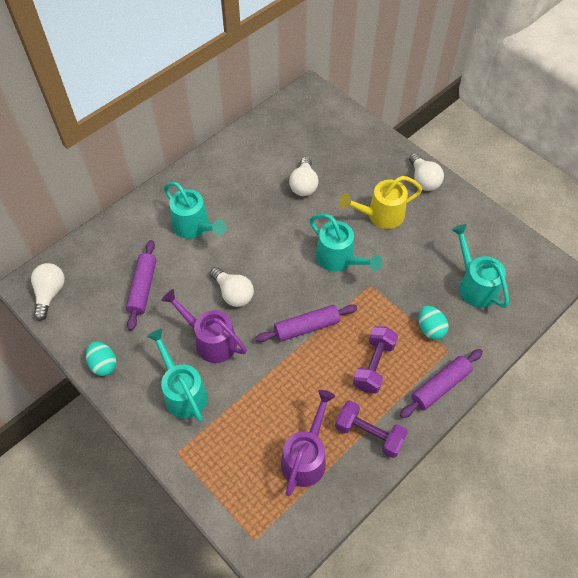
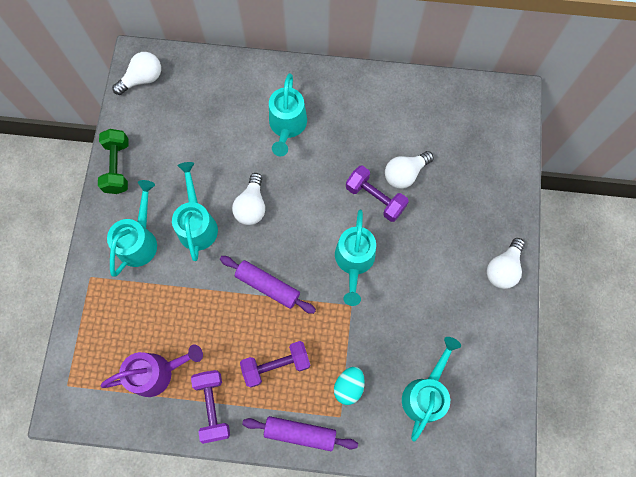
camera: 50 degrees right, 15 degrees up
(103, 364) = (117, 167): turquoise egg -> green dumbbell
(143, 288) = (201, 137): purple rolling pin -> none
(210, 340) = (197, 223): purple watering can -> turquoise watering can
(304, 214) = (375, 198): none -> purple dumbbell
(380, 215) = (429, 260): yellow watering can -> none

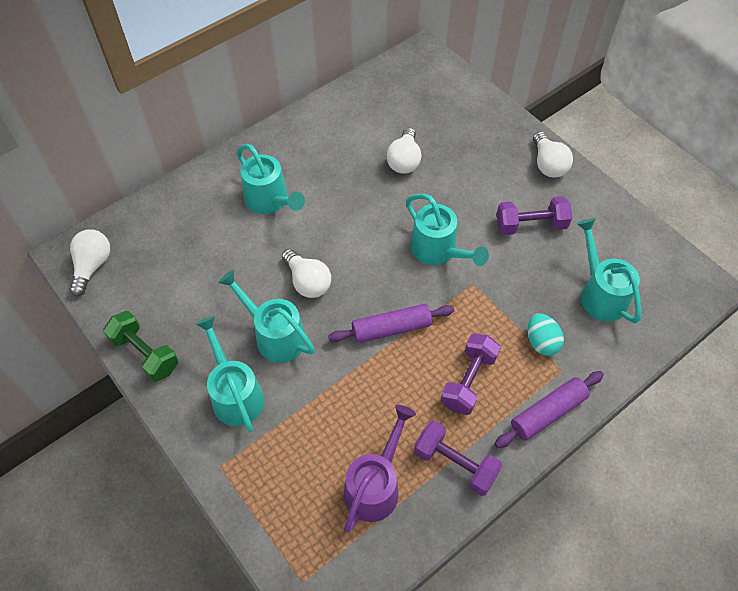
camera: 45 degrees left, 15 degrees down
(375, 198) = (401, 194): purple dumbbell -> purple dumbbell (530, 225)

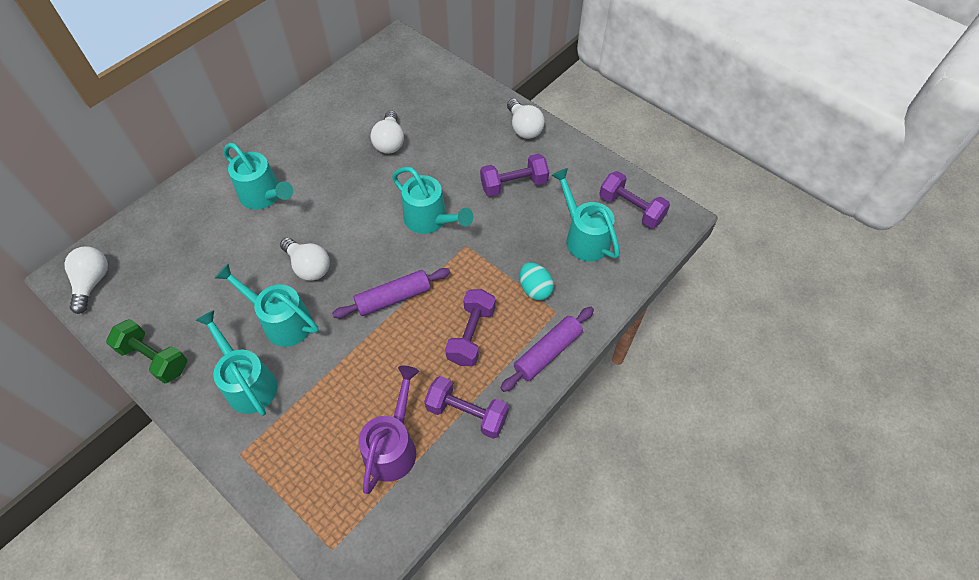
camera: 10 degrees left, 0 degrees up
(655, 270) = (631, 209): none -> purple dumbbell

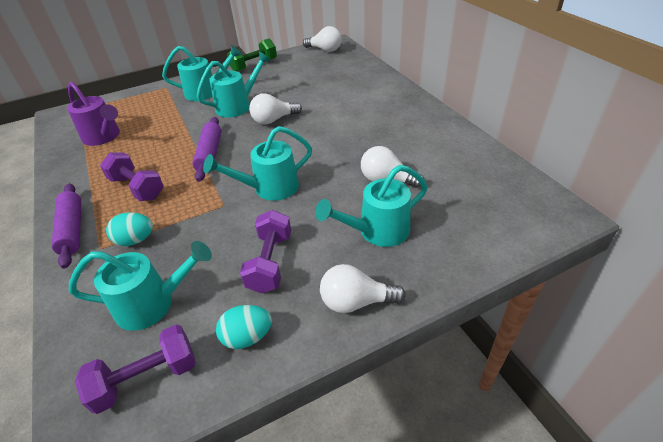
camera: 115 degrees right, 15 degrees down
(265, 196) = (357, 107): turquoise watering can -> turquoise watering can (376, 231)
(467, 413) = (83, 172): purple dumbbell -> none
(577, 172) = (247, 337): none -> turquoise egg

